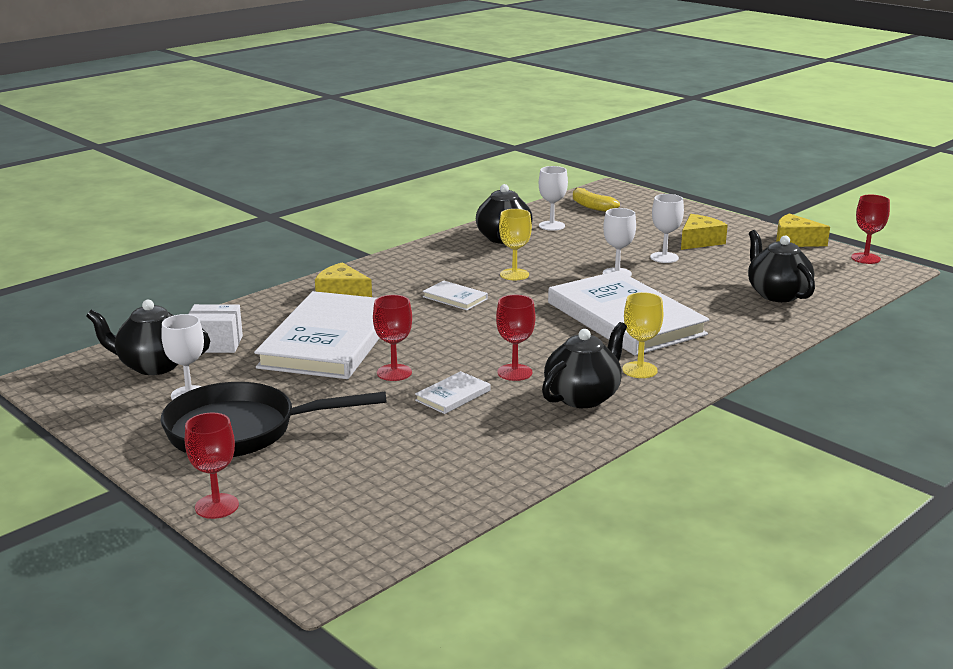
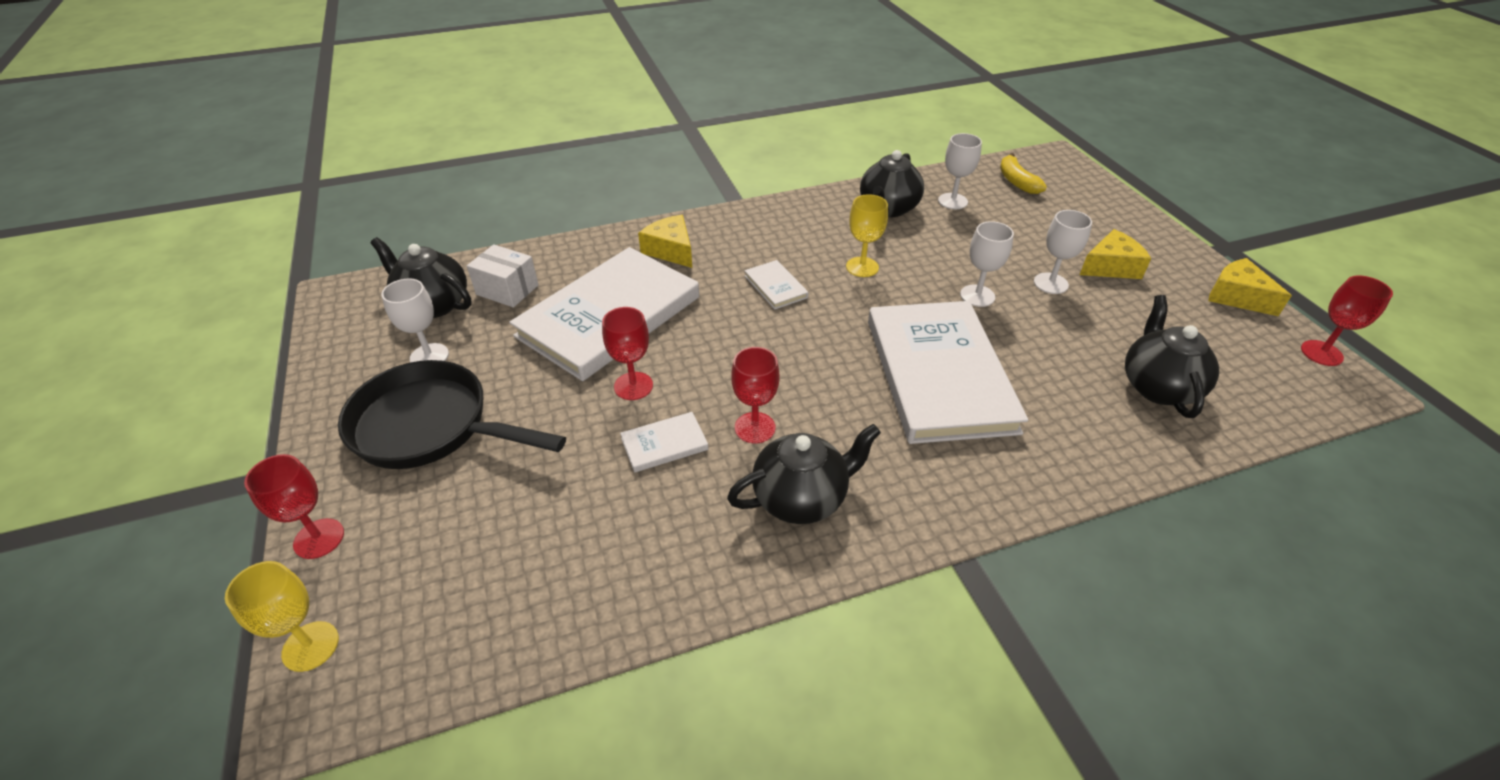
camera: 25 degrees right, 20 degrees up
(639, 370) = (898, 472): yellow goblet -> yellow goblet (310, 646)

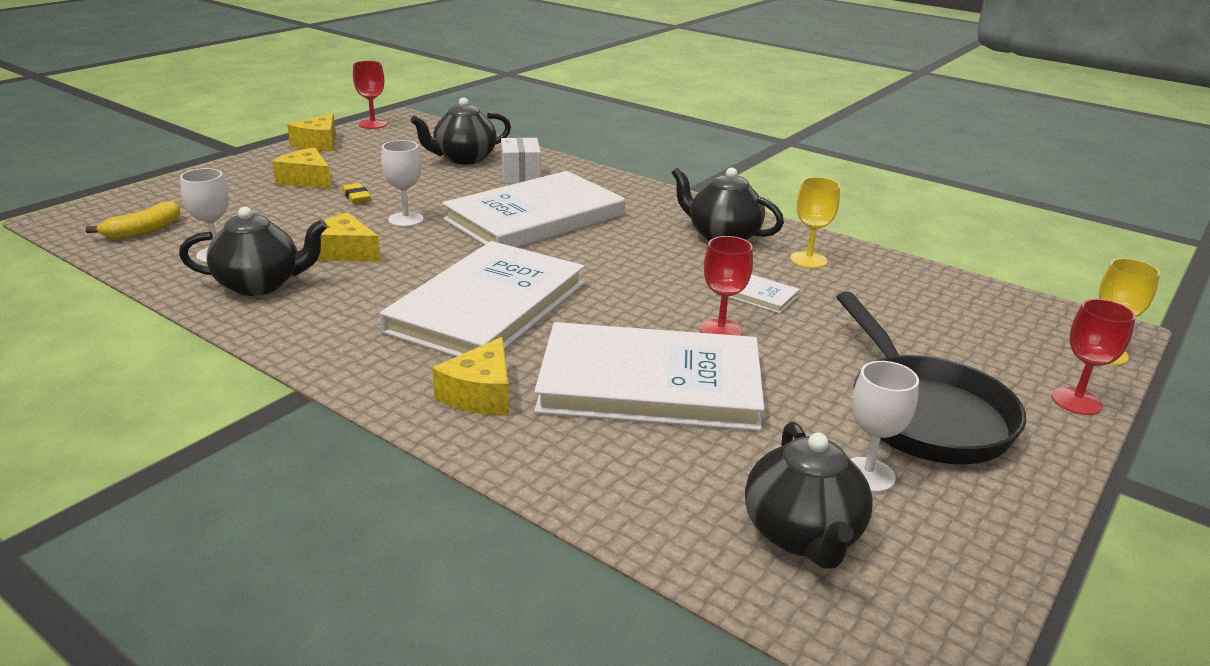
camera: 125 degrees left, 15 degrees down
(507, 290) = (698, 485): white box -> white box (520, 175)
(755, 428) = (687, 266): red goblet -> none
(775, 287) = (488, 307): white book -> white book, size x2.49
(862, 267) = (405, 274): yellow goblet -> yellow goblet (808, 260)
(922, 251) = (345, 252): none -> yellow cheese
(1050, 283) = (356, 197): white goblet -> yellow eraser

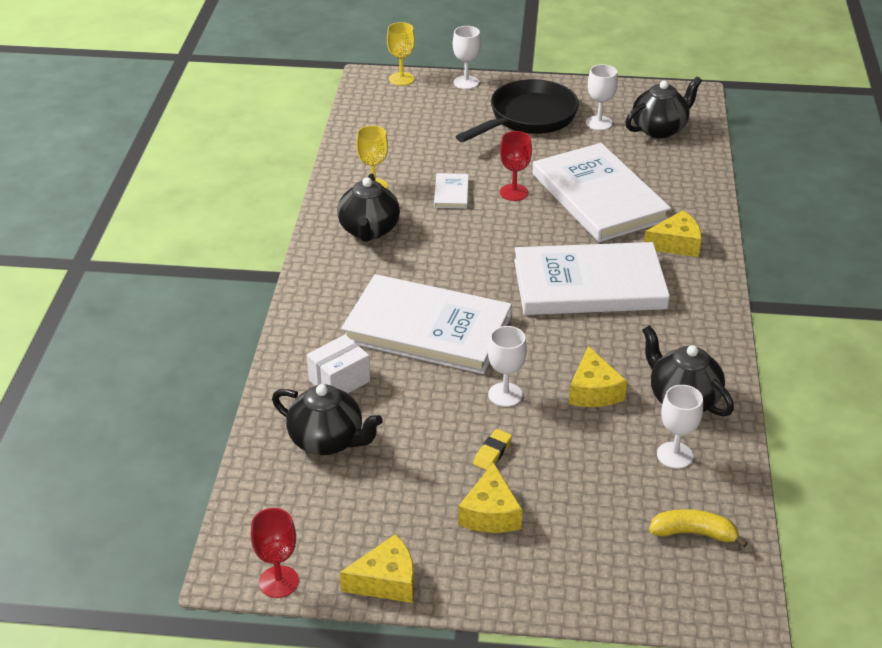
camera: 120 degrees left, 10 degrees up
(1076, 401) = (466, 82): red goblet -> white goblet

